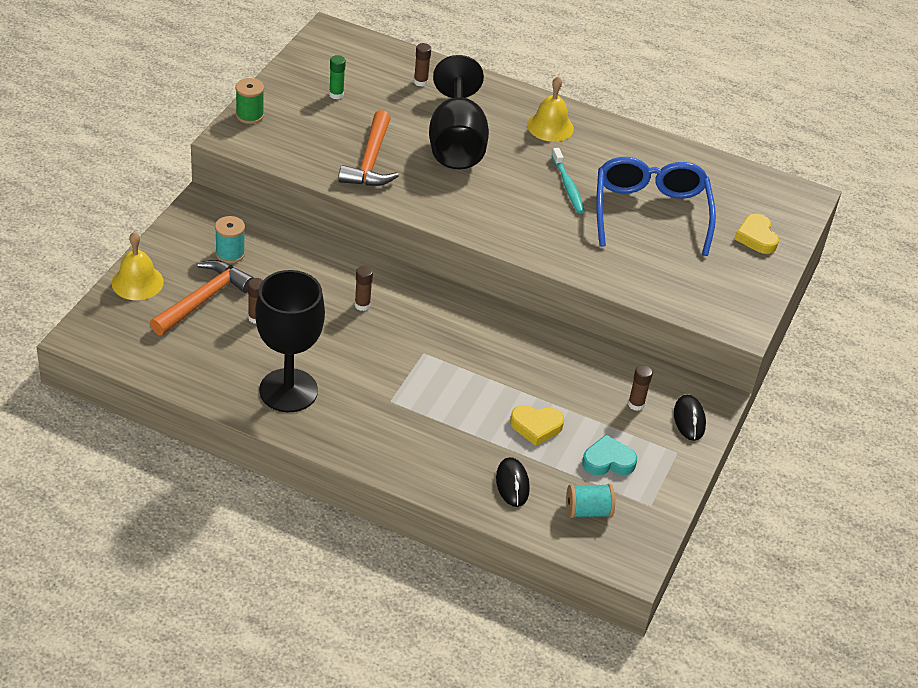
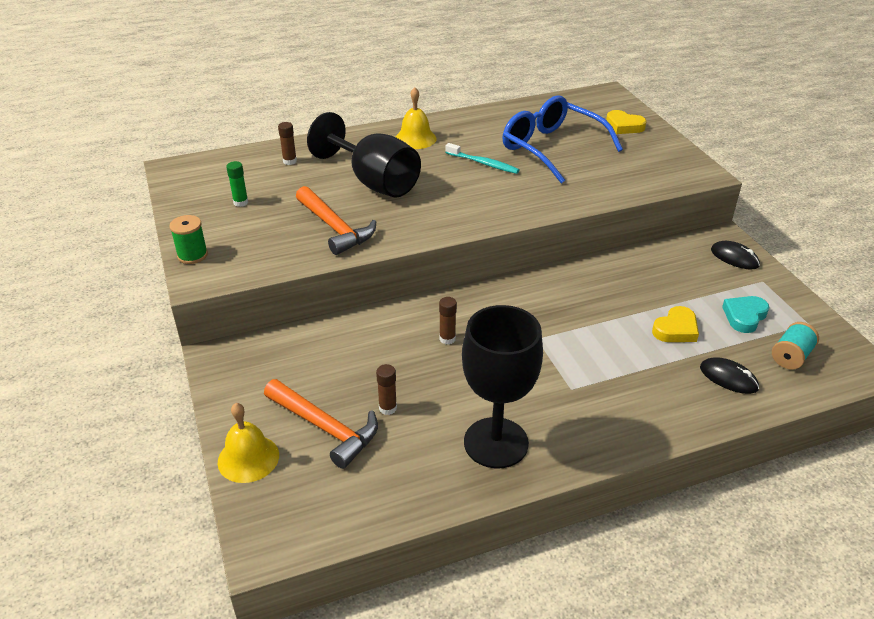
camera: 40 degrees left, 5 degrees down
(203, 299) = (325, 427): orange hammer -> orange hammer turned 135 degrees clockwise
(230, 254) = (294, 376): turquoise spool -> none
(636, 404) = (697, 271): brown glue stick -> none

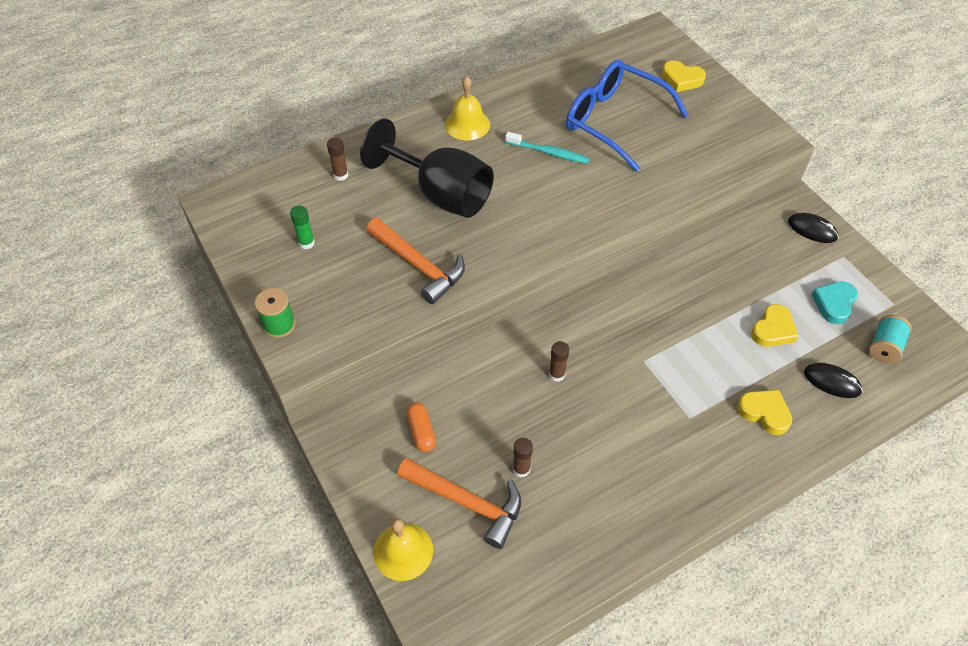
camera: 10 degrees left, 15 degrees up
(301, 366) = (421, 431): none -> orange capsule
(496, 443) = (634, 493): black goblet -> none
(650, 394) = (764, 413): none -> yellow heart

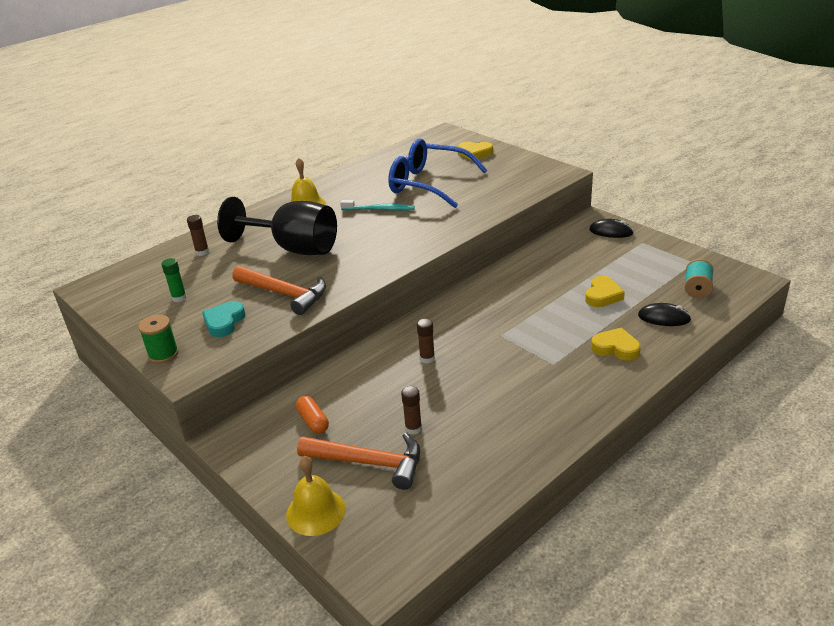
camera: 10 degrees left, 20 degrees down
(834, 304) = (646, 271): turquoise heart -> turquoise heart (224, 322)

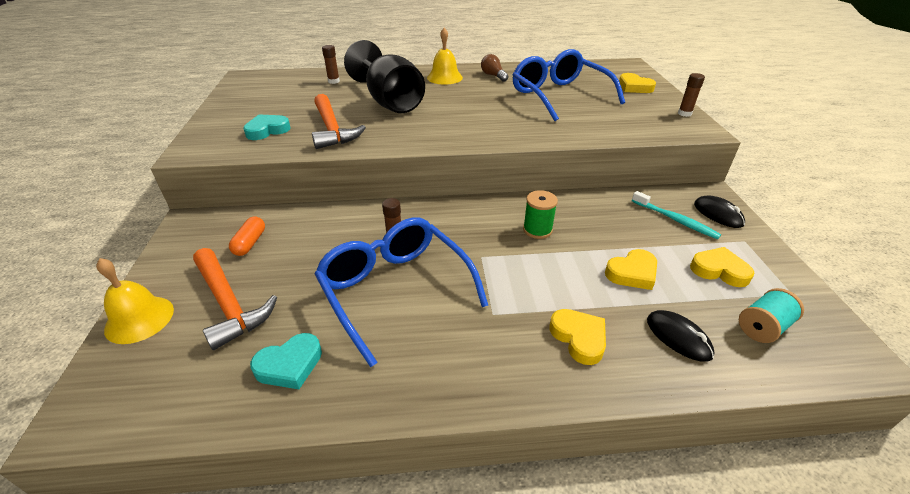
camera: 35 degrees right, 5 degrees up
(163, 354) = (202, 134): green spool -> green spool (537, 230)
(179, 298) = (273, 103): green glue stick -> none
(348, 186) = (493, 76): none -> brown light bulb
(379, 209) = (491, 99): turquoise toothbrush -> turquoise toothbrush (675, 220)
(413, 428) = (299, 296): brown glue stick -> brown glue stick (684, 113)
(471, 464) = (290, 365): none -> turquoise heart
(474, 386) = (396, 290): none -> blue glasses
(646, 268) = (719, 270): none -> yellow heart

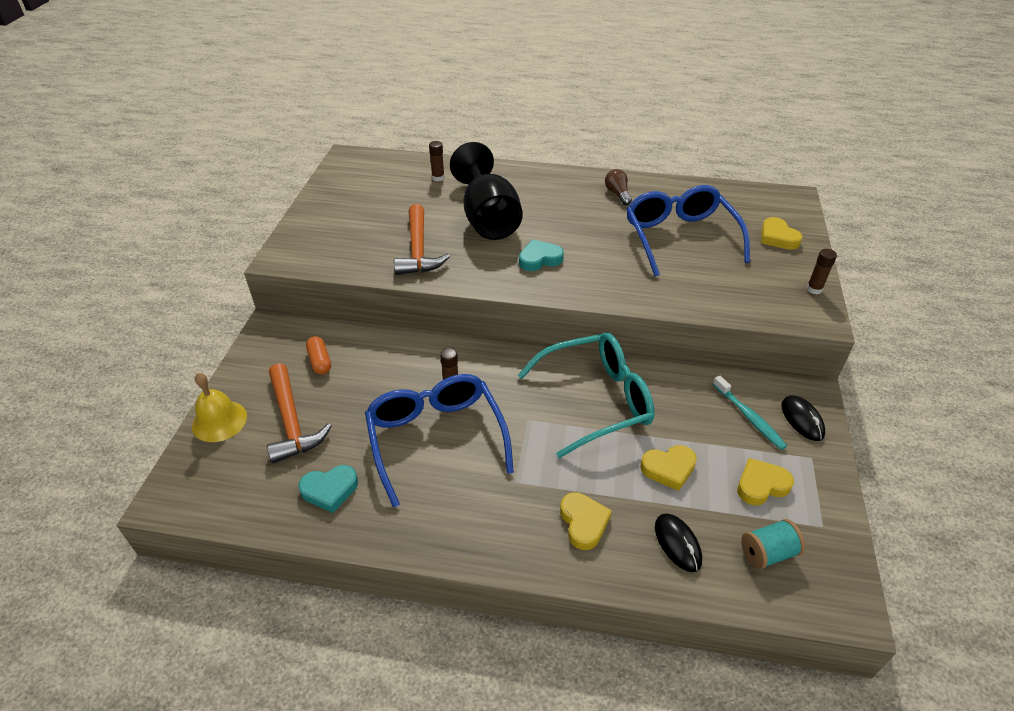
camera: 15 degrees right, 5 degrees up
(250, 243) = (320, 361): orange capsule -> orange capsule turned 45 degrees counterclockwise
(267, 130) = (355, 241): turquoise heart -> turquoise heart (539, 259)
(444, 77) = (560, 189): yellow bell -> none
(537, 230) = (595, 400): green spool -> turquoise glasses
(719, 270) = (761, 485): yellow heart -> yellow heart turned 60 degrees counterclockwise

